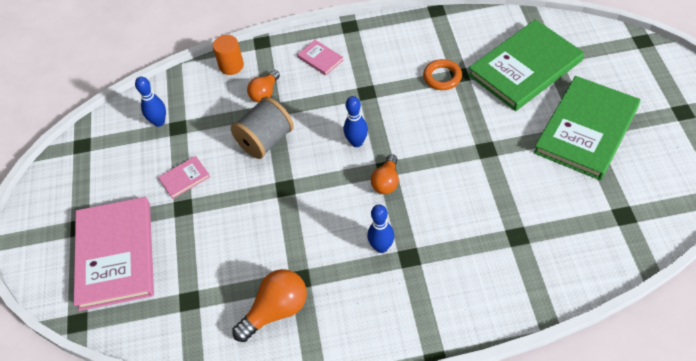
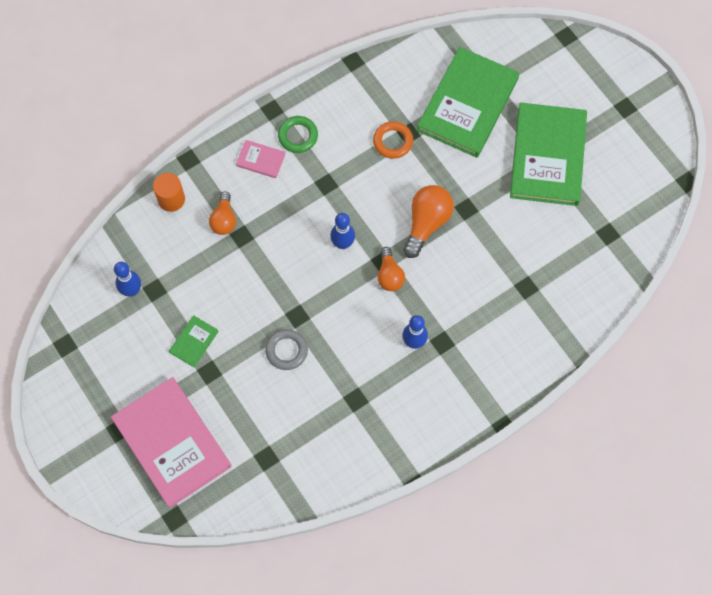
camera: 30 degrees left, 15 degrees up
(184, 178) = (193, 342): pink book -> green book
(259, 213) = (286, 350): none -> grey ring
(265, 141) = (253, 273): grey spool -> none
(276, 311) = (349, 436): orange light bulb -> orange light bulb (426, 223)
(361, 50) = (298, 136): none -> green ring

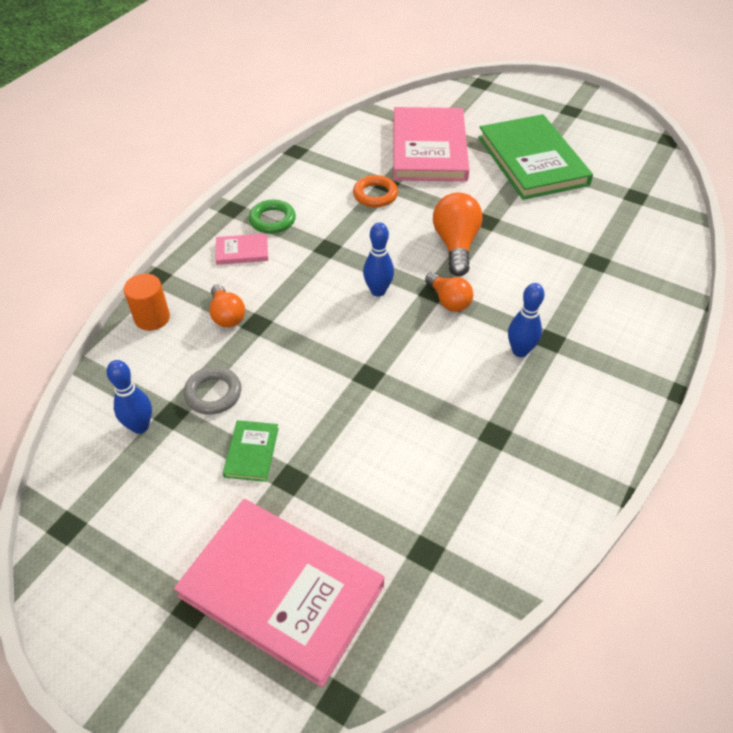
camera: 25 degrees left, 20 degrees down
(286, 350) = (377, 416): grey ring -> grey ring (213, 393)
(468, 104) = (429, 148): green book -> pink book

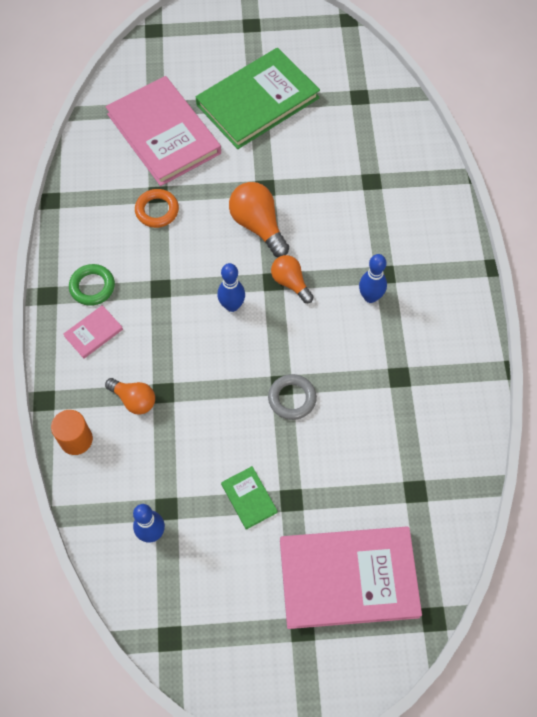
camera: 35 degrees left, 15 degrees up
(213, 393) = (182, 472): grey ring -> grey ring (292, 398)
(448, 301) = (290, 283): orange light bulb -> orange light bulb turned 150 degrees counterclockwise
(532, 160) = (257, 101): green book -> green book turned 75 degrees counterclockwise

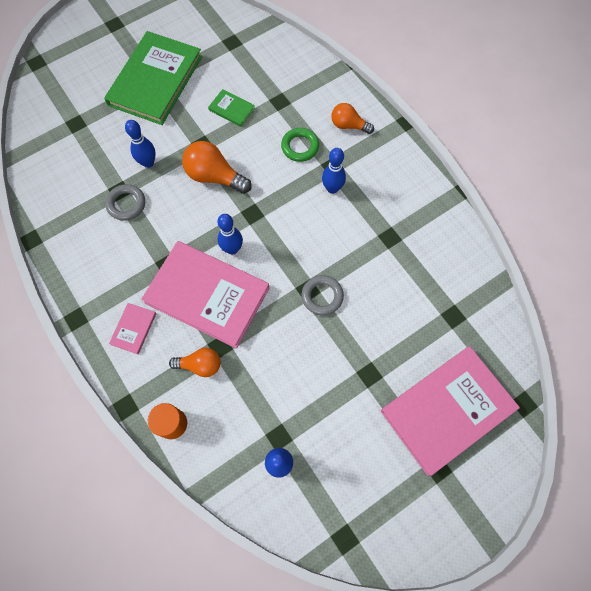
camera: 30 degrees left, 5 degrees up
(92, 287) = (110, 292): green ring -> green ring (300, 147)
(157, 210) = (126, 204): orange ring -> grey ring
(164, 133) = (95, 140): pink book -> pink book (207, 295)
(201, 180) = (148, 163): none -> blue bowling pin
(249, 498) = (337, 392): green book -> green book (231, 109)
(290, 283) = (266, 208): orange light bulb -> orange light bulb (348, 125)

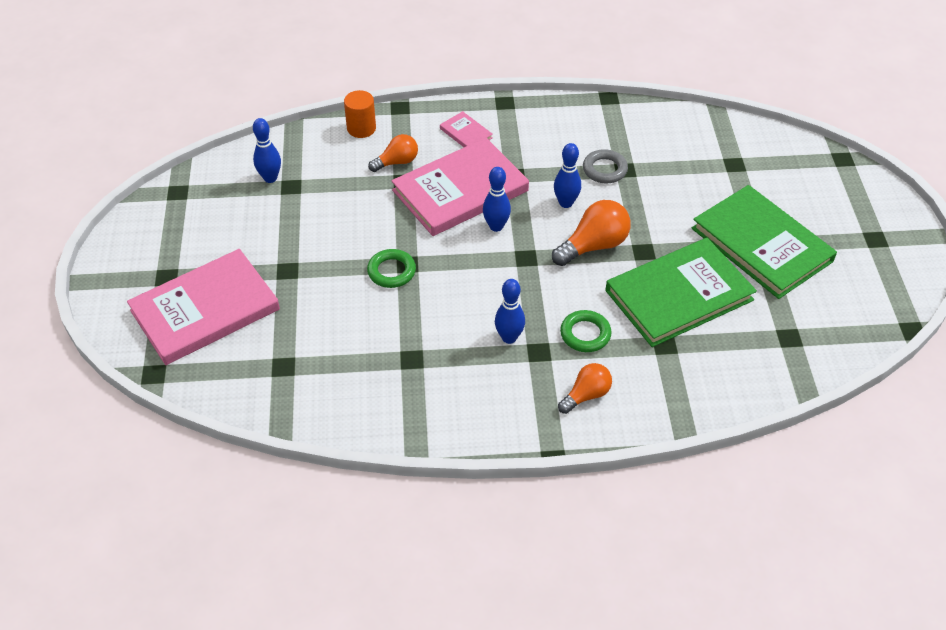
camera: 120 degrees right, 20 degrees down
(148, 163) = (646, 201): blue bowling pin -> blue bowling pin (566, 203)
(200, 365) = (397, 162): orange light bulb -> orange light bulb turned 150 degrees counterclockwise
(231, 109) = (679, 295): green book -> green book, size x2.38
(322, 296) = (391, 271): grey ring -> green ring
(447, 409) = (205, 310): pink book -> pink book turned 60 degrees clockwise

